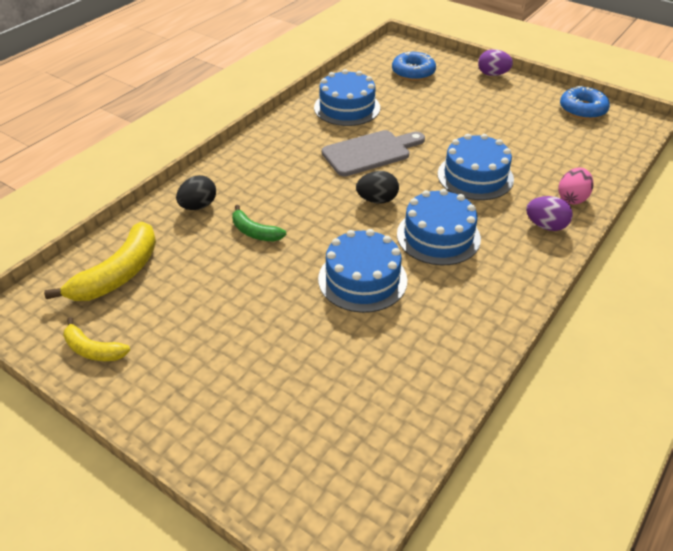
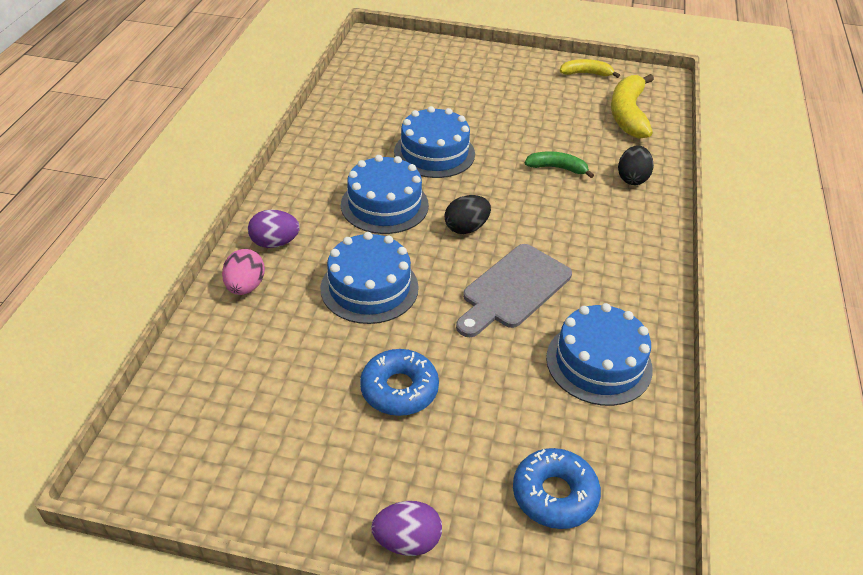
camera: 155 degrees right, 0 degrees up
(582, 109) = (226, 479): blue donut -> blue donut (399, 389)

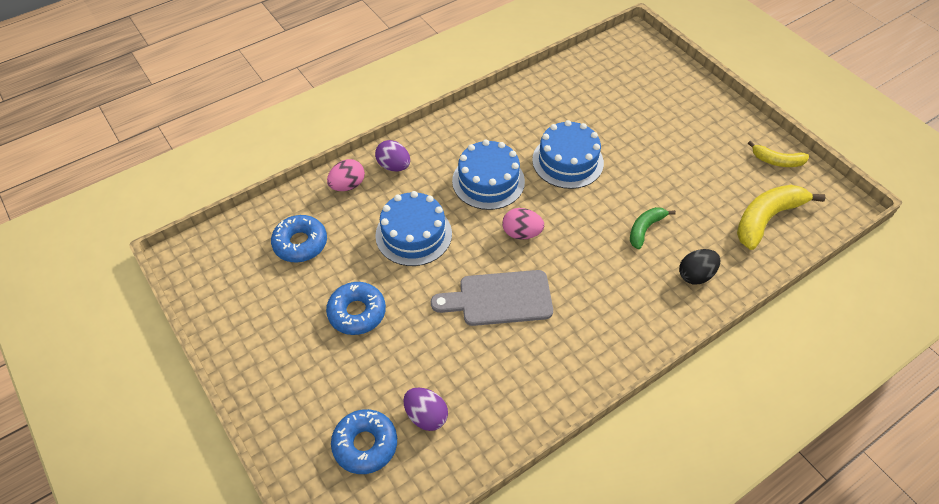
camera: 45 degrees right, 10 degrees up
(258, 369) = (300, 243): none -> blue donut
(407, 541) = (264, 401): purple egg -> purple egg (426, 416)
(466, 228) = (521, 233): black egg -> pink egg
(557, 168) = (645, 229): green banana -> green banana turned 105 degrees counterclockwise
(586, 74) = (777, 161): yellow banana -> yellow banana turned 150 degrees clockwise
(599, 363) = (492, 389): blue cake -> none

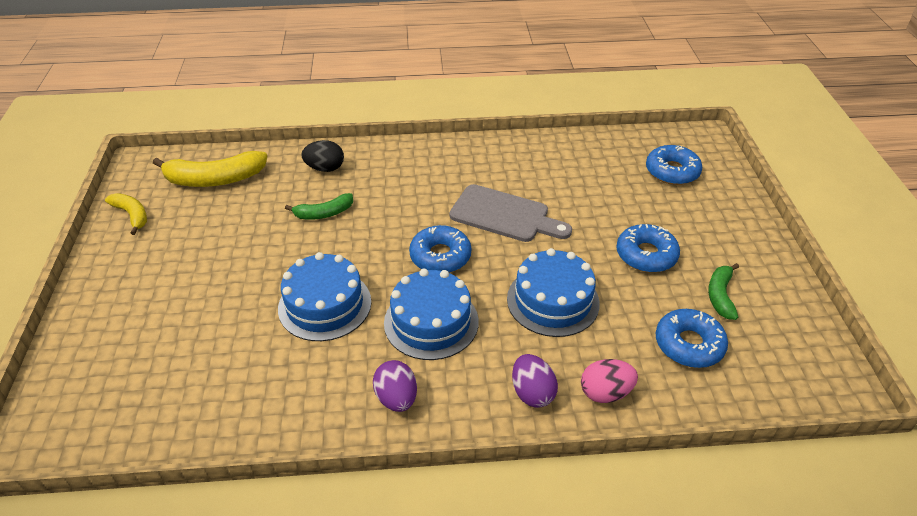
camera: 150 degrees left, 10 degrees down
(284, 298) = (720, 295): none -> green banana
(426, 416) = (615, 170): purple egg -> purple egg (396, 398)
(521, 233) = (440, 256): pink egg -> blue donut

